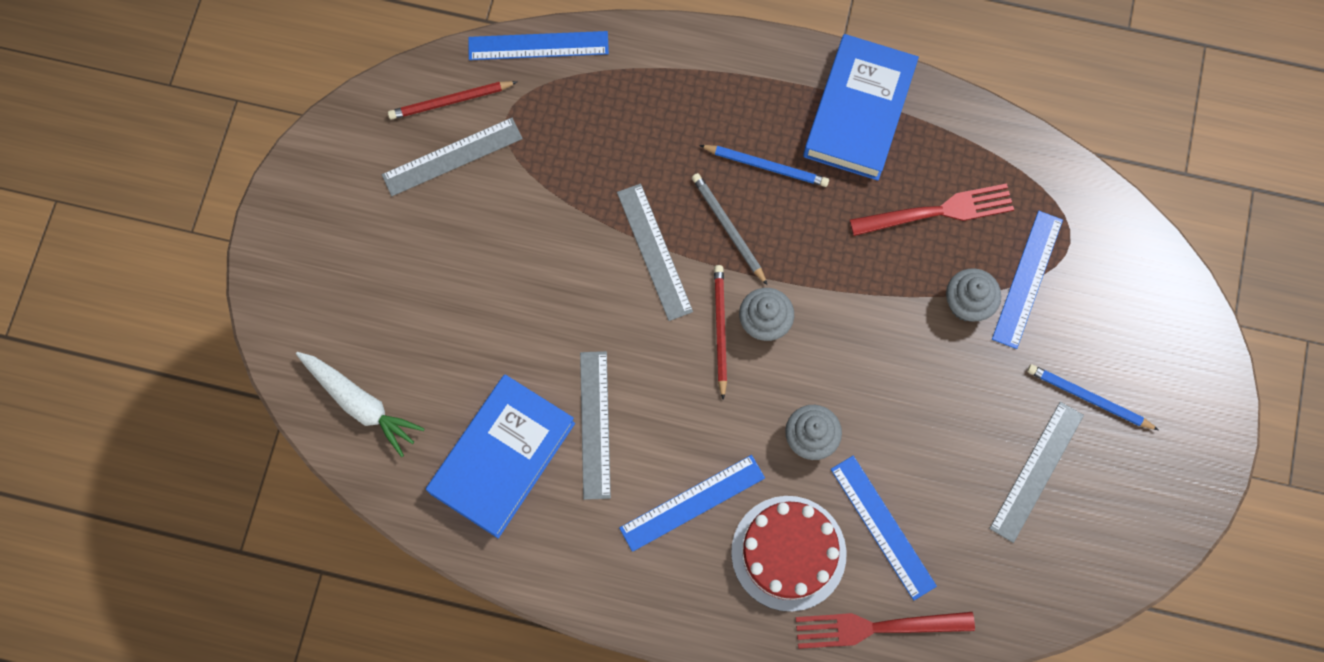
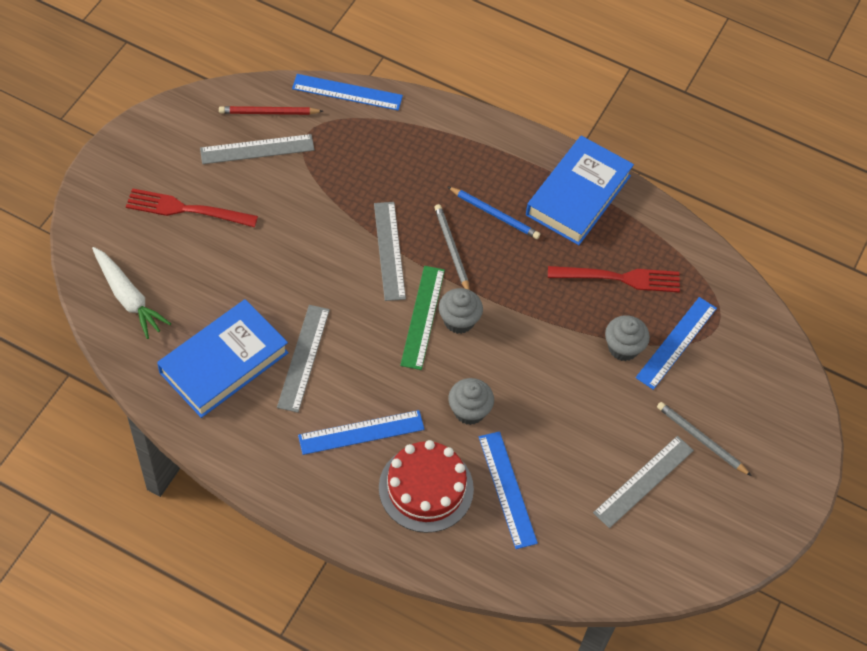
camera: 10 degrees right, 15 degrees down
(720, 330) = (422, 317): red pencil -> green ruler
(875, 628) = (479, 561): red fork -> red fork (186, 209)
(1088, 398) = (701, 439): blue pencil -> grey pencil

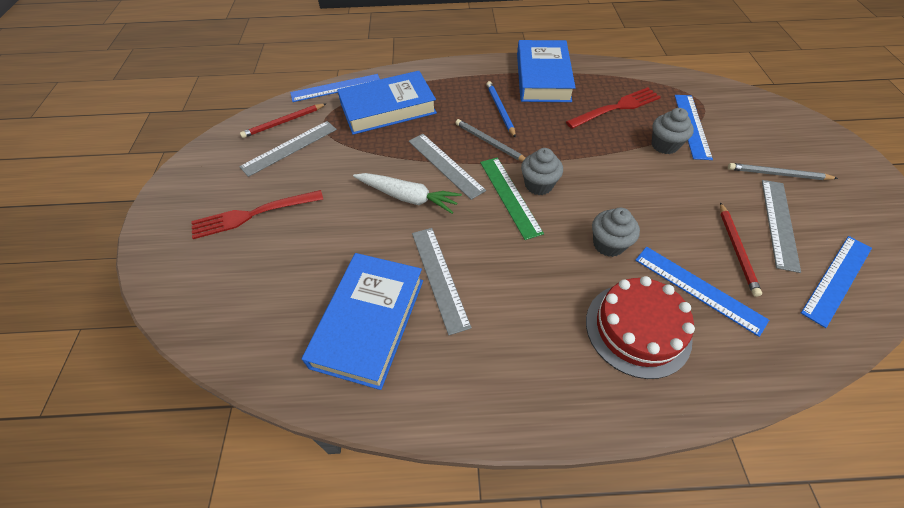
camera: 25 degrees left, 5 degrees down
(128, 297) = (235, 313): white carrot -> white carrot (408, 197)
(361, 432) = (541, 313): blue ruler -> blue ruler (837, 279)
(382, 150) = (388, 108): none -> blue book
(495, 214) = (500, 110): blue pencil -> blue pencil turned 105 degrees counterclockwise
(577, 480) = (737, 250): none -> red pencil

